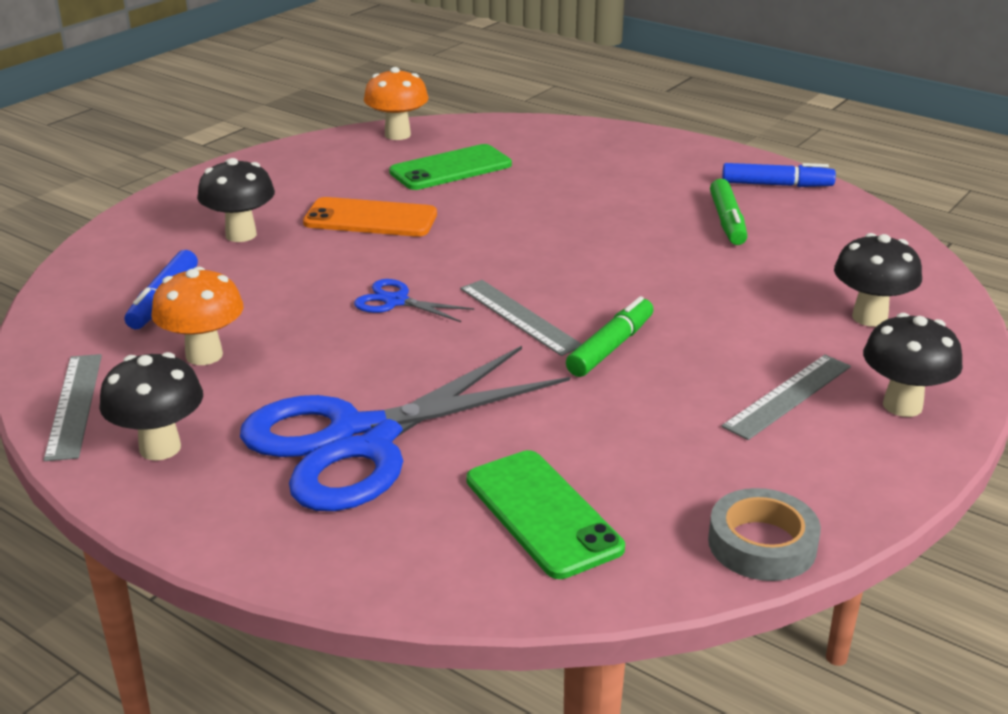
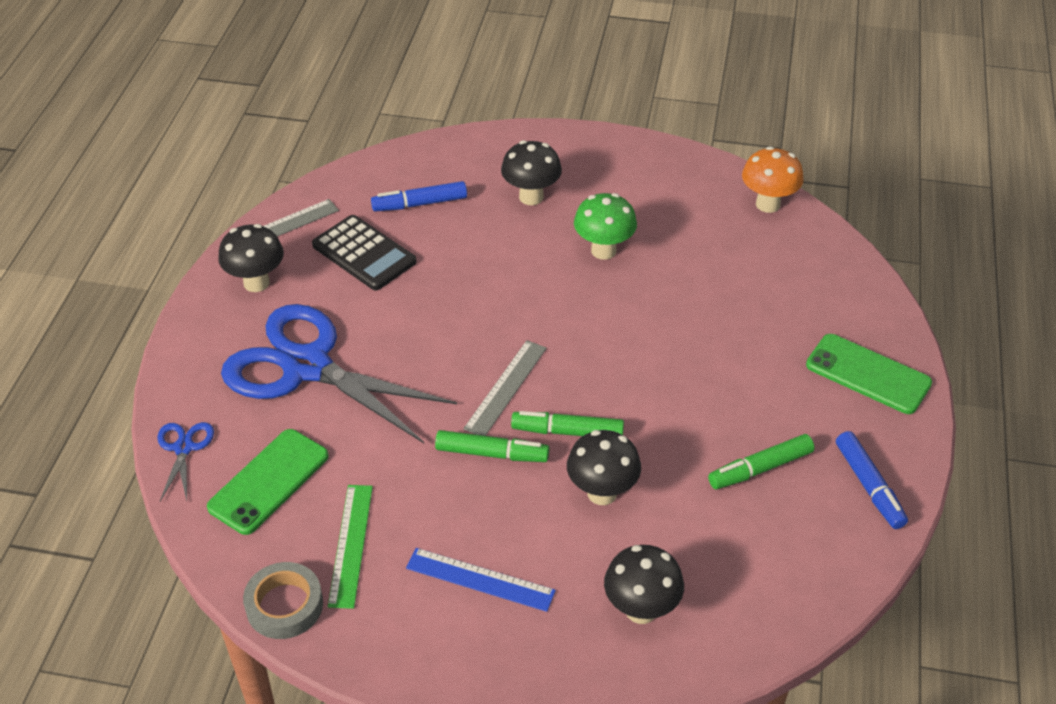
camera: 65 degrees right, 15 degrees up
(204, 355) = (364, 254): orange mushroom -> black calculator
(370, 218) = (603, 250): orange phone -> green mushroom
(396, 301) = (487, 314): blue scissors -> blue scissors (184, 448)
(450, 168) = (727, 260): green phone -> green phone (868, 374)
(611, 298) = (567, 432): none -> green marker
(689, 471) = (350, 545): none -> green ruler
(787, 396) = (480, 579): grey ruler -> blue ruler
(902, 405) = (505, 658): black mushroom -> black mushroom (602, 493)

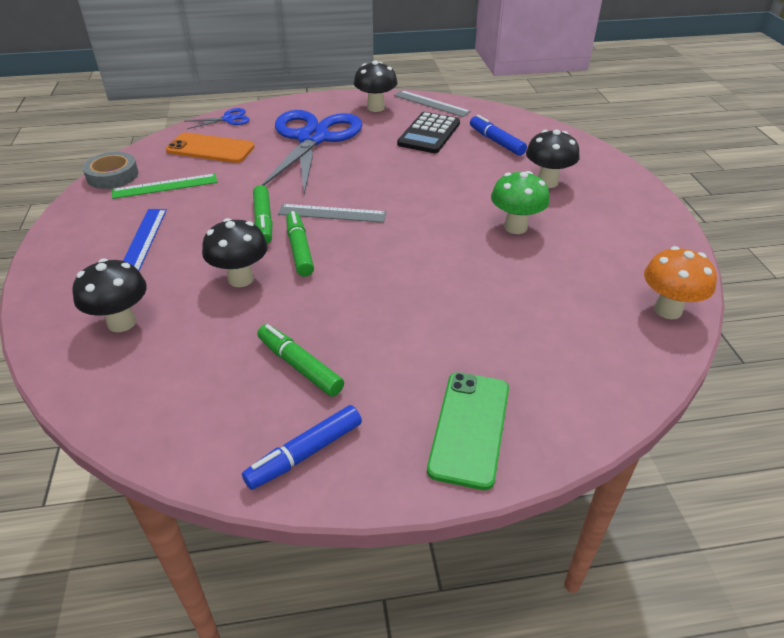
camera: 70 degrees right, 5 degrees down
(268, 481) = (210, 149): green phone -> orange phone

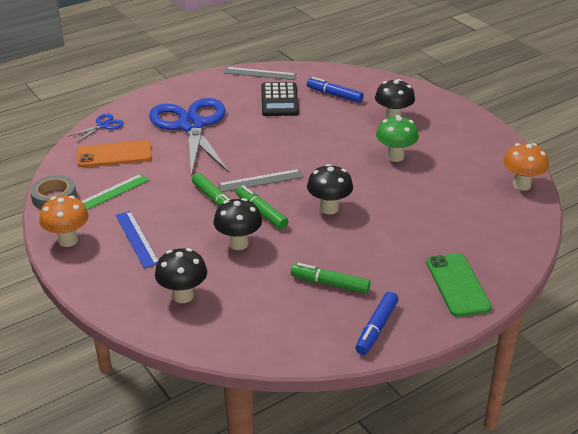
camera: 25 degrees left, 5 degrees down
(77, 223) = (68, 240): none -> orange mushroom
(376, 108) = (218, 87): black mushroom -> black mushroom (329, 208)

